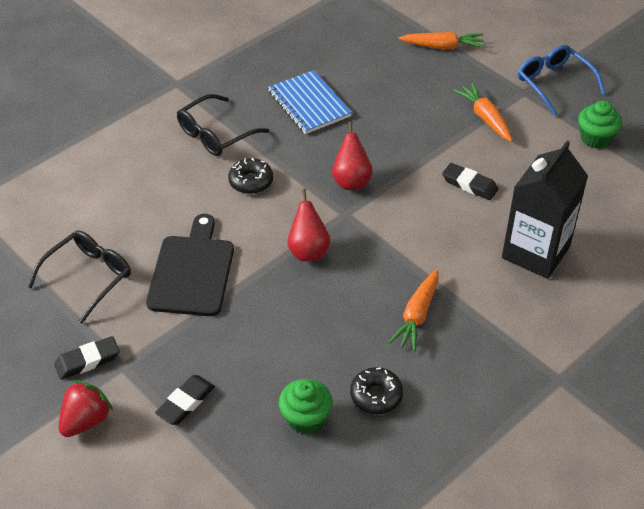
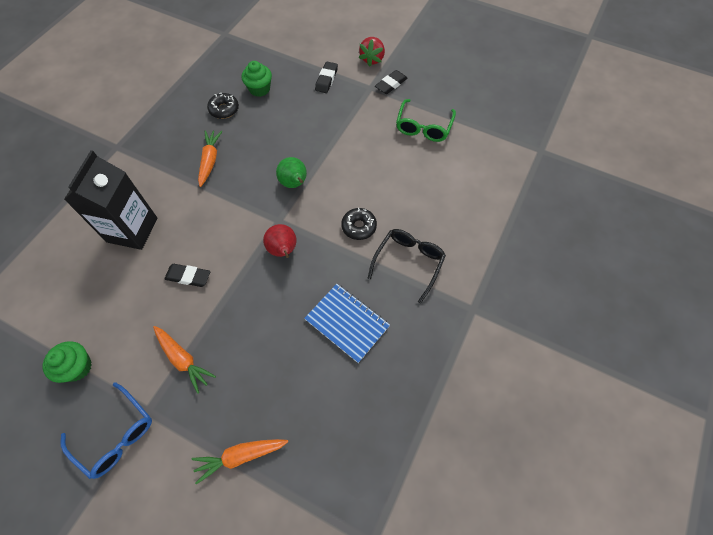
camera: 160 degrees right, 15 degrees up
(88, 277) = (423, 127): black glasses -> green glasses
(192, 271) = (363, 148): black cutting board -> none
(308, 251) = (294, 184): red pear -> green pear

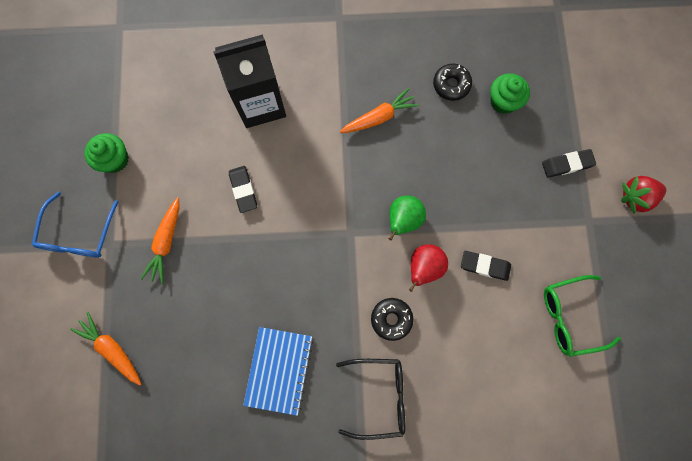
camera: 60 degrees right, 15 degrees up
(283, 250) = (320, 259): red pear -> red pear (424, 268)
(391, 84) = (610, 242): black eraser -> black eraser (484, 266)

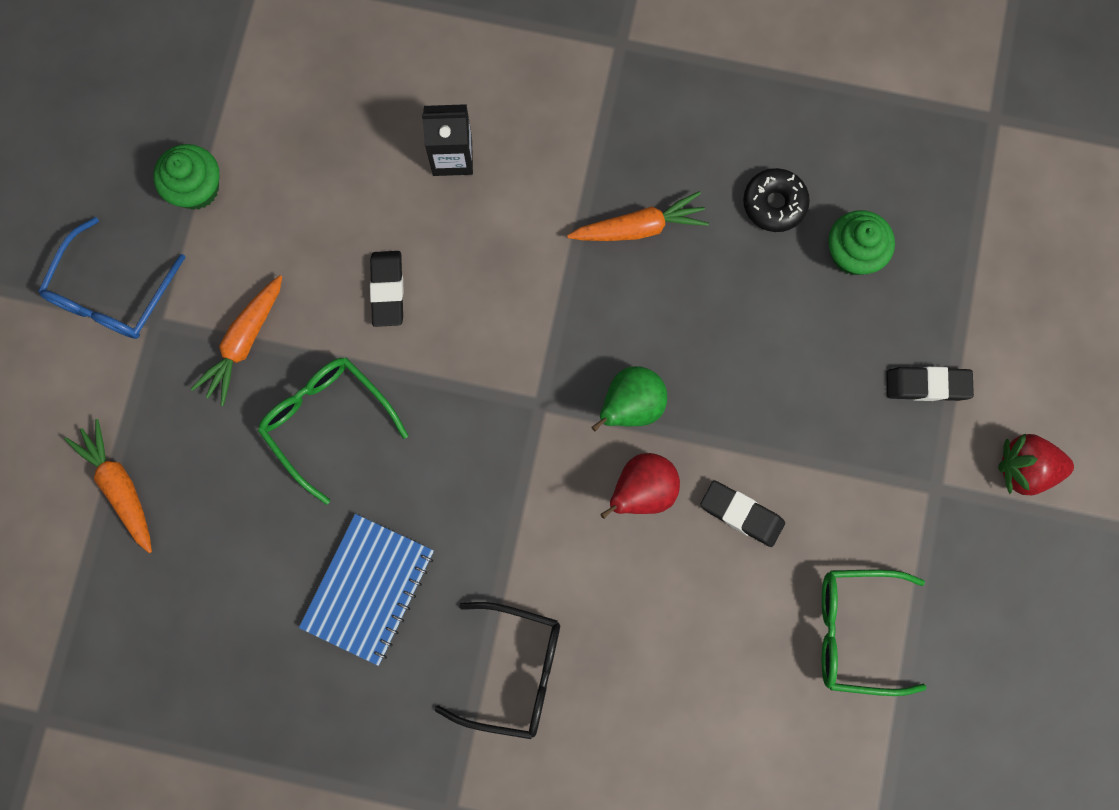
camera: 15 degrees right, 0 degrees up
(227, 276) = (326, 421): none -> green glasses
(260, 104) = (452, 156): black carton -> black carton, size x0.57
(391, 319) = (567, 558): black donut -> none

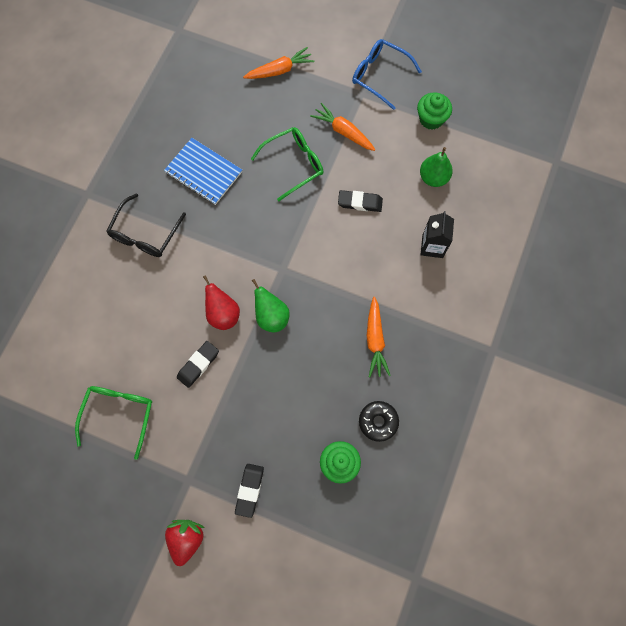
camera: 100 degrees right, 5 degrees down
(318, 170) = (433, 178): none -> green pear

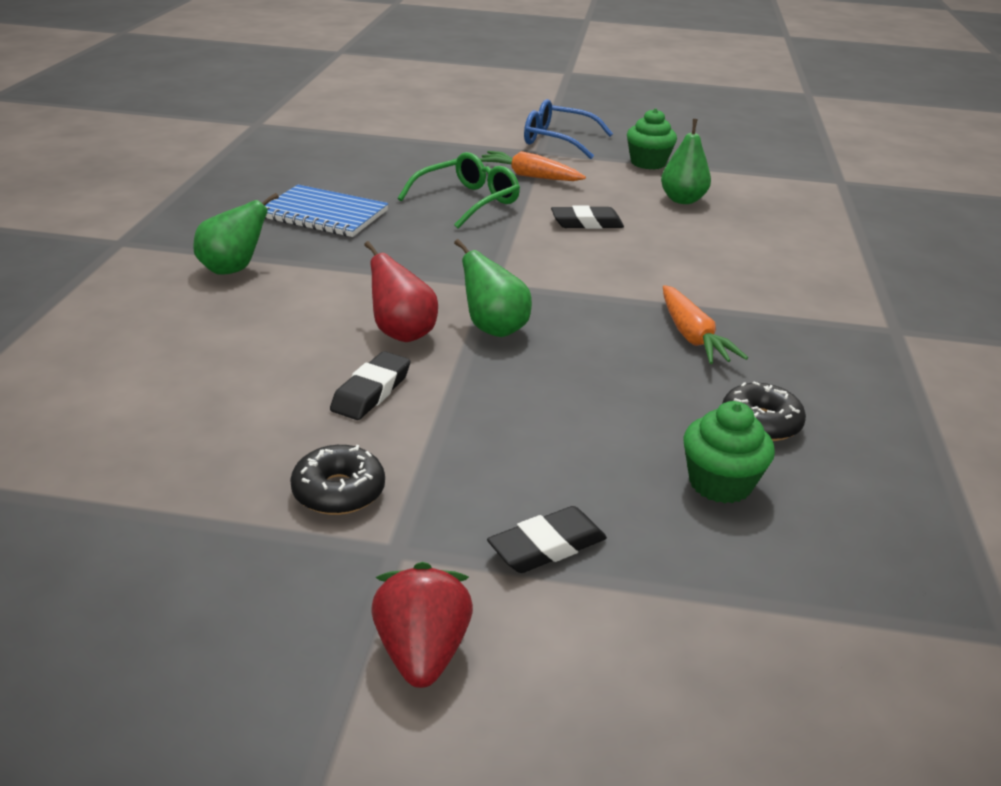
camera: 15 degrees left, 40 degrees down
(119, 414) = (209, 470): green glasses -> none
(145, 234) = (233, 269): black glasses -> green pear
(171, 438) = (338, 491): none -> black donut
(249, 490) = (547, 546): black eraser -> black eraser turned 60 degrees clockwise
(279, 70) = (414, 142): orange carrot -> none
(432, 246) = (722, 249): black carton -> none

